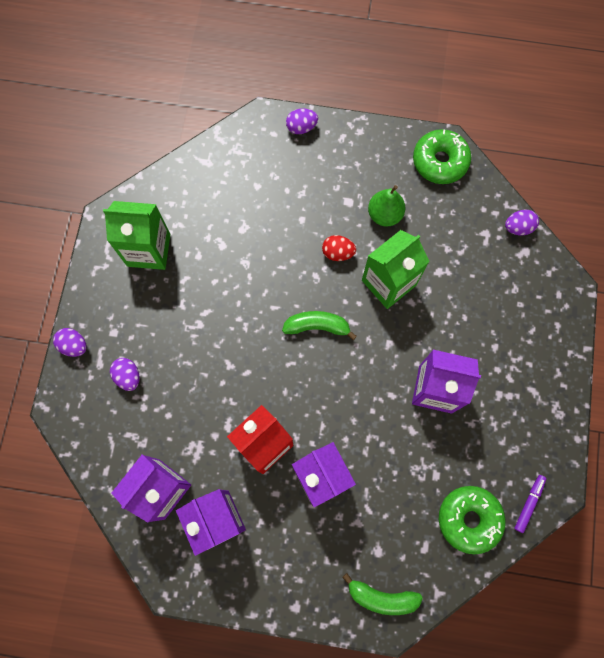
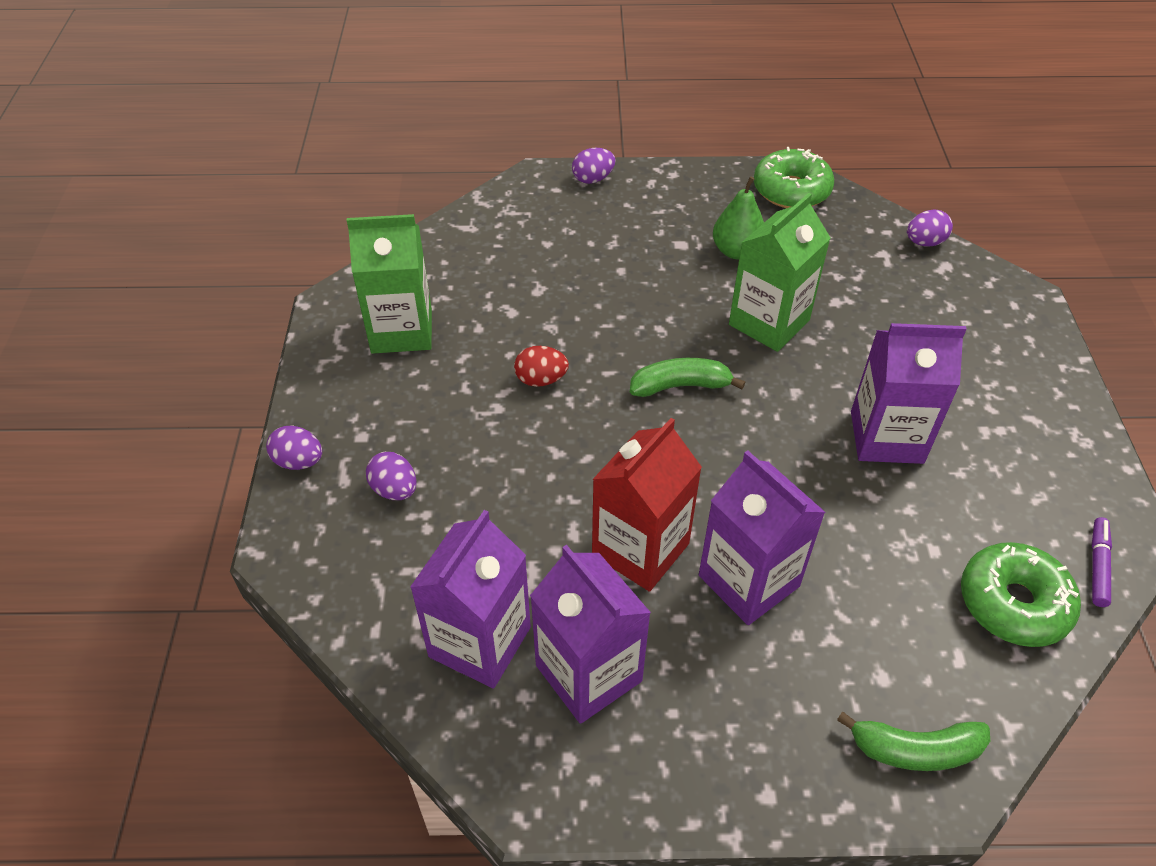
camera: 10 degrees left, 25 degrees down
(338, 253) = (684, 299): red egg -> red egg (541, 379)

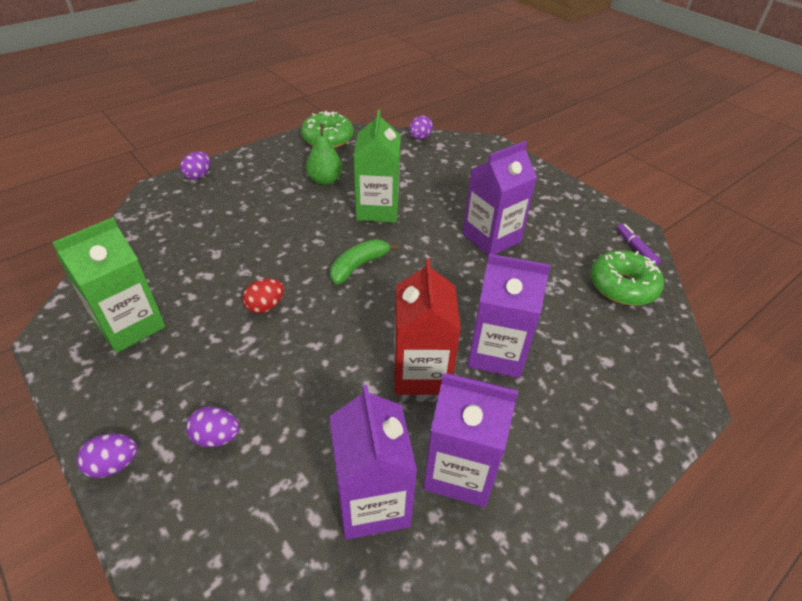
camera: 40 degrees left, 5 degrees down
(915, 750) = (657, 388): green banana -> none

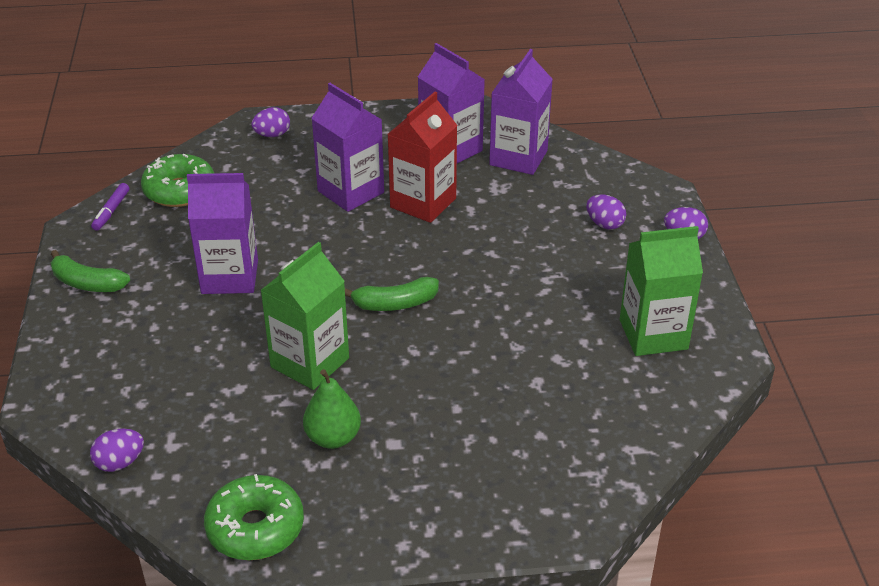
camera: 145 degrees left, 5 degrees down
(198, 176) = (504, 529): purple egg -> purple egg (272, 135)
(265, 306) = (515, 301): red egg -> none
(566, 199) = (87, 283): none -> green banana

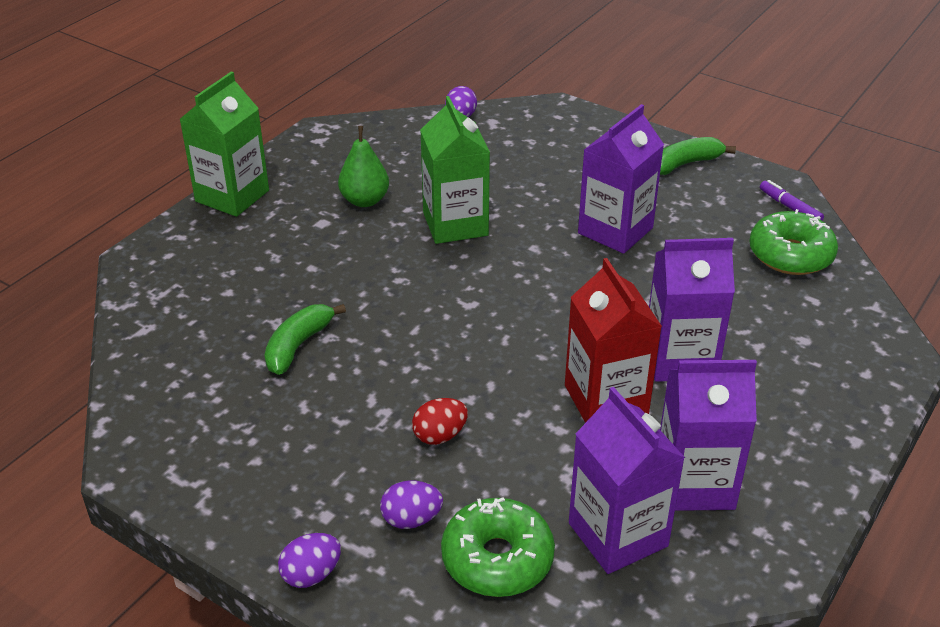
camera: 130 degrees right, 0 degrees up
(255, 528) = (334, 142): green donut -> green donut (497, 559)
(272, 135) = (856, 357): purple egg -> none
(395, 304) = (470, 299): green banana -> green banana (298, 345)
(534, 247) = (440, 435): none -> red egg
(653, 334) = (225, 431): green carton -> green carton (232, 196)

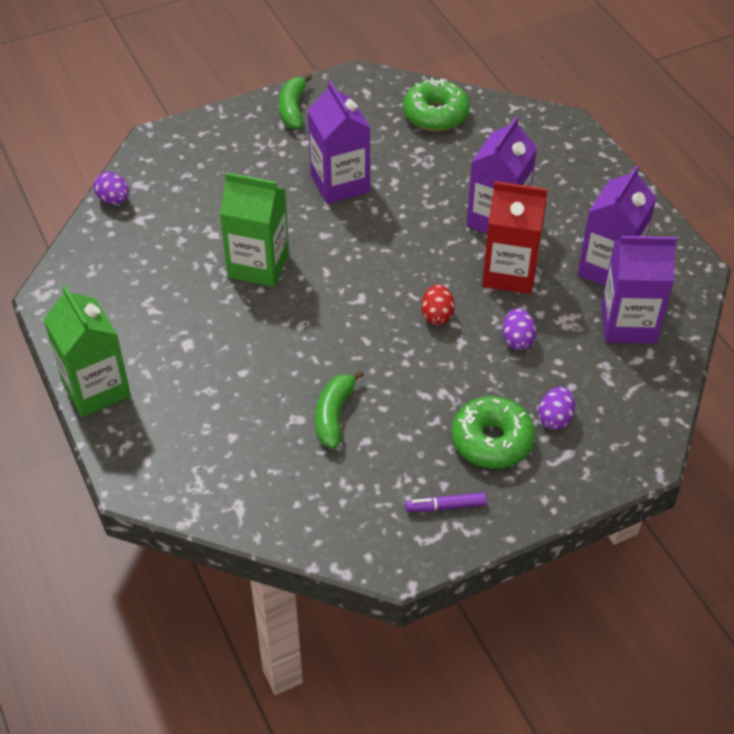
camera: 60 degrees left, 10 degrees up
(298, 345) = (334, 415): green banana -> green banana turned 45 degrees clockwise
(311, 574) = (572, 490): purple egg -> purple egg (517, 340)
(365, 200) = (180, 306): green pear -> none
(440, 435) = (487, 372): red egg -> red egg (437, 315)
(497, 559) = (614, 389): green donut -> green donut (492, 441)
(790, 207) = (386, 87): purple marker -> purple marker (445, 506)

